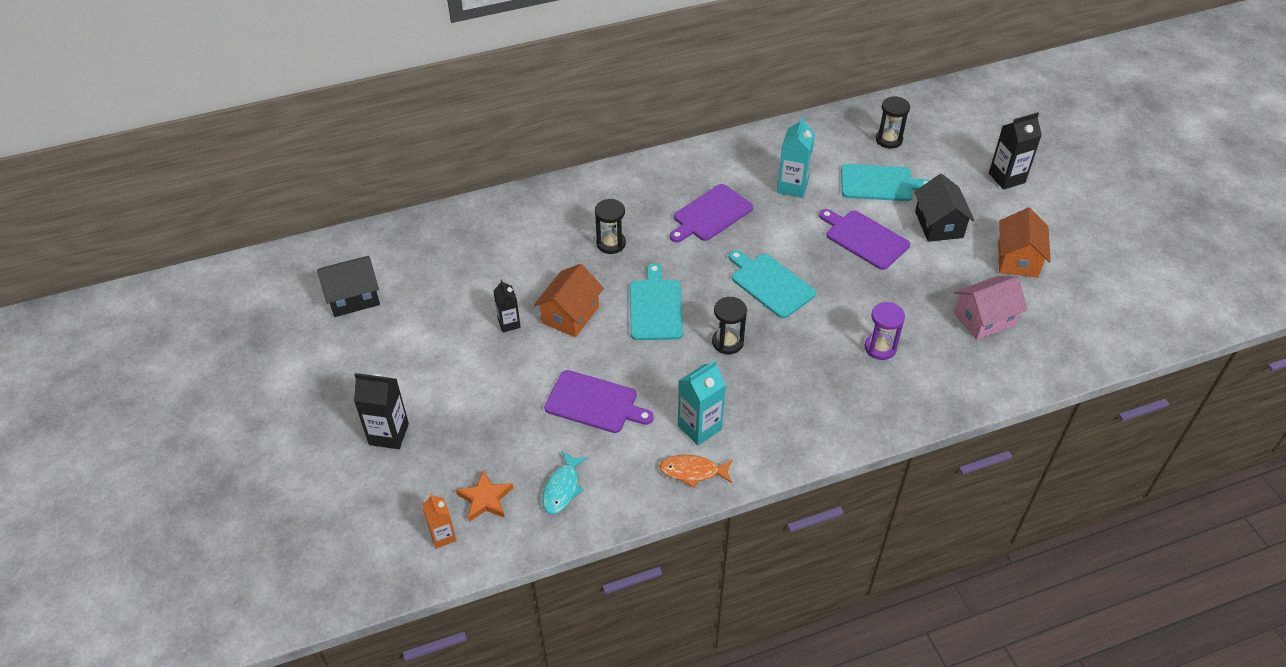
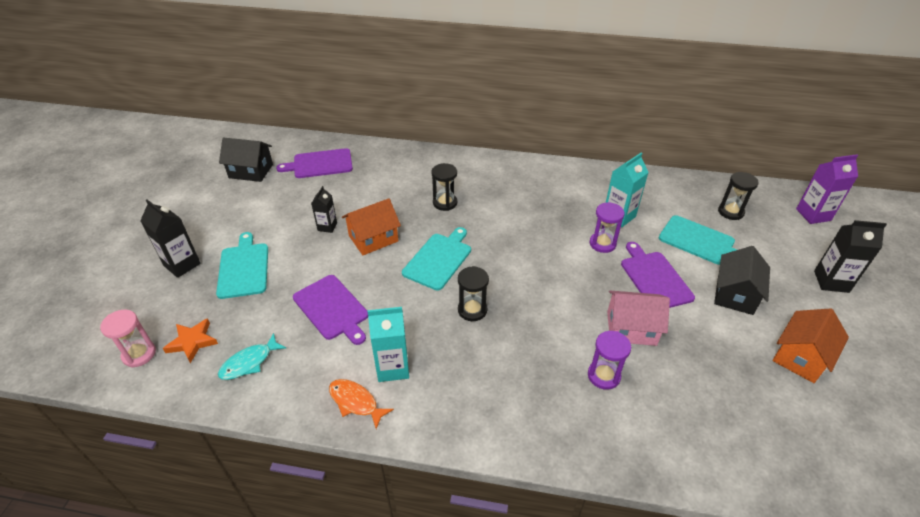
camera: 30 degrees right, 5 degrees down
(443, 536) = (139, 354): orange carton -> pink hourglass
(710, 214) = (536, 211): purple cutting board -> purple cutting board (320, 164)
(770, 284) = (544, 280): turquoise cutting board -> turquoise cutting board (243, 268)
(797, 223) = (602, 244): none -> purple hourglass
(959, 113) = (813, 215): none -> purple carton
(984, 319) = (729, 397): pink house -> pink house (631, 328)

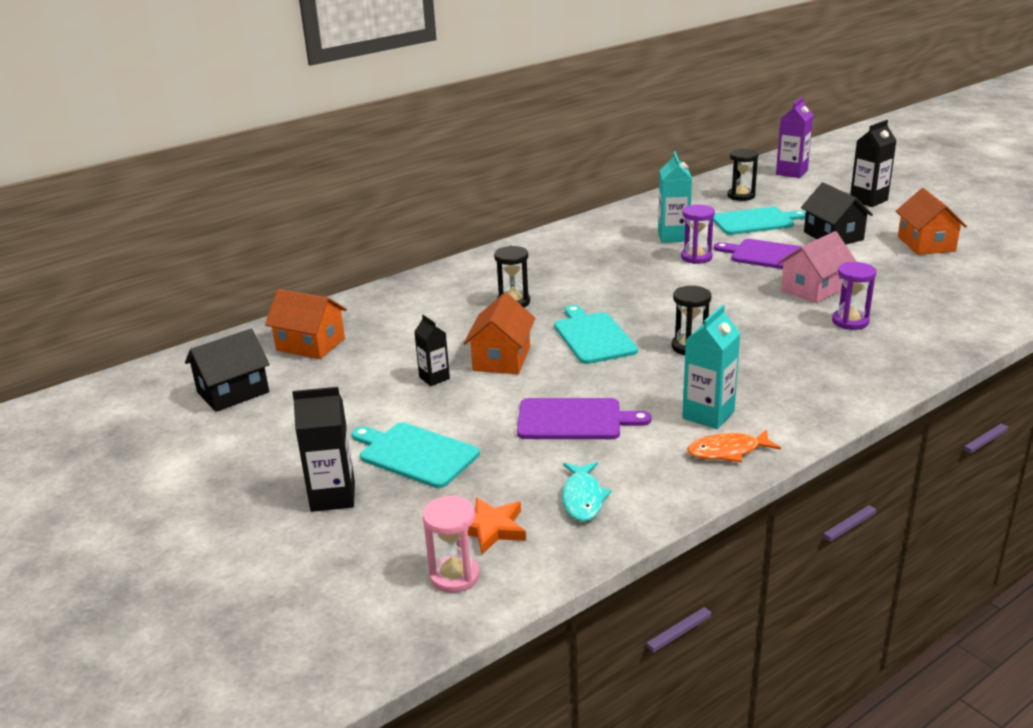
camera: 45 degrees left, 15 degrees down
(320, 164) = (310, 344): purple cutting board -> orange house

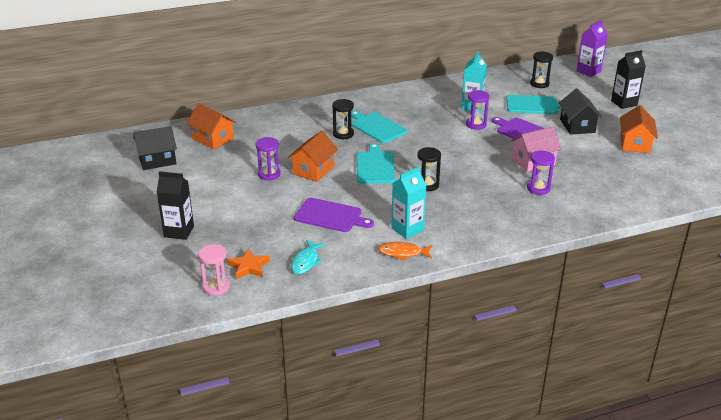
camera: 15 degrees right, 5 degrees up
(415, 454) = (233, 217): turquoise cutting board -> turquoise cutting board (377, 127)
(434, 378) = (269, 174): black carton -> purple hourglass

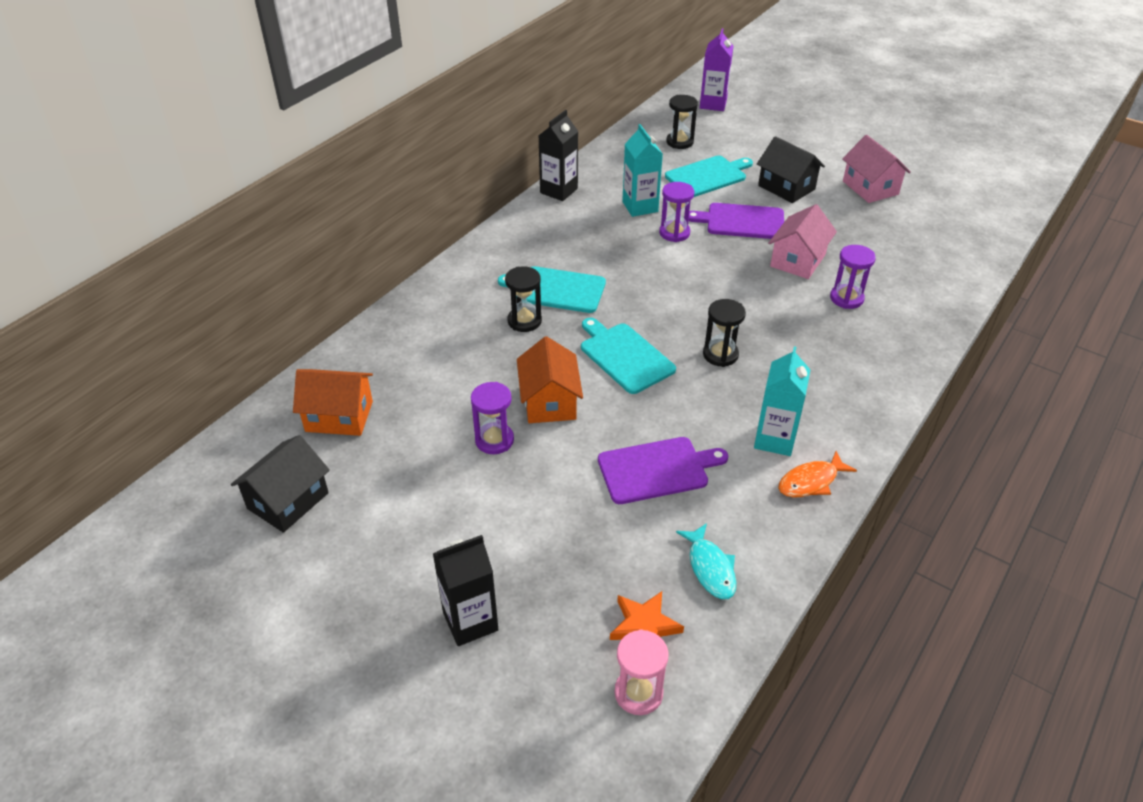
camera: 35 degrees left, 10 degrees up
(624, 103) = (798, 135): black carton -> black carton (559, 191)
(635, 144) = (870, 188): orange house -> pink house

